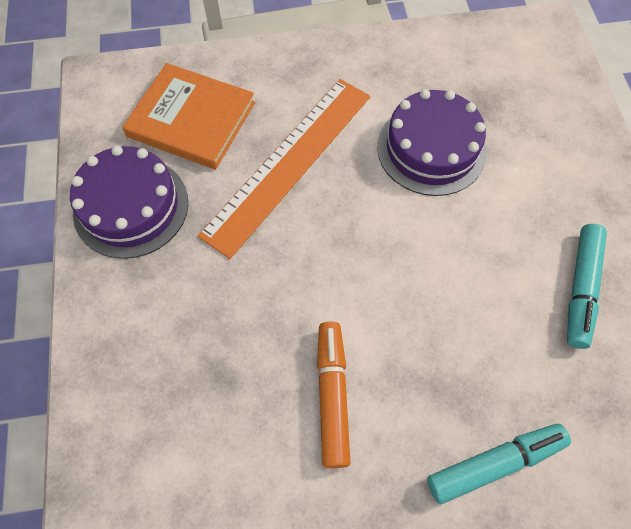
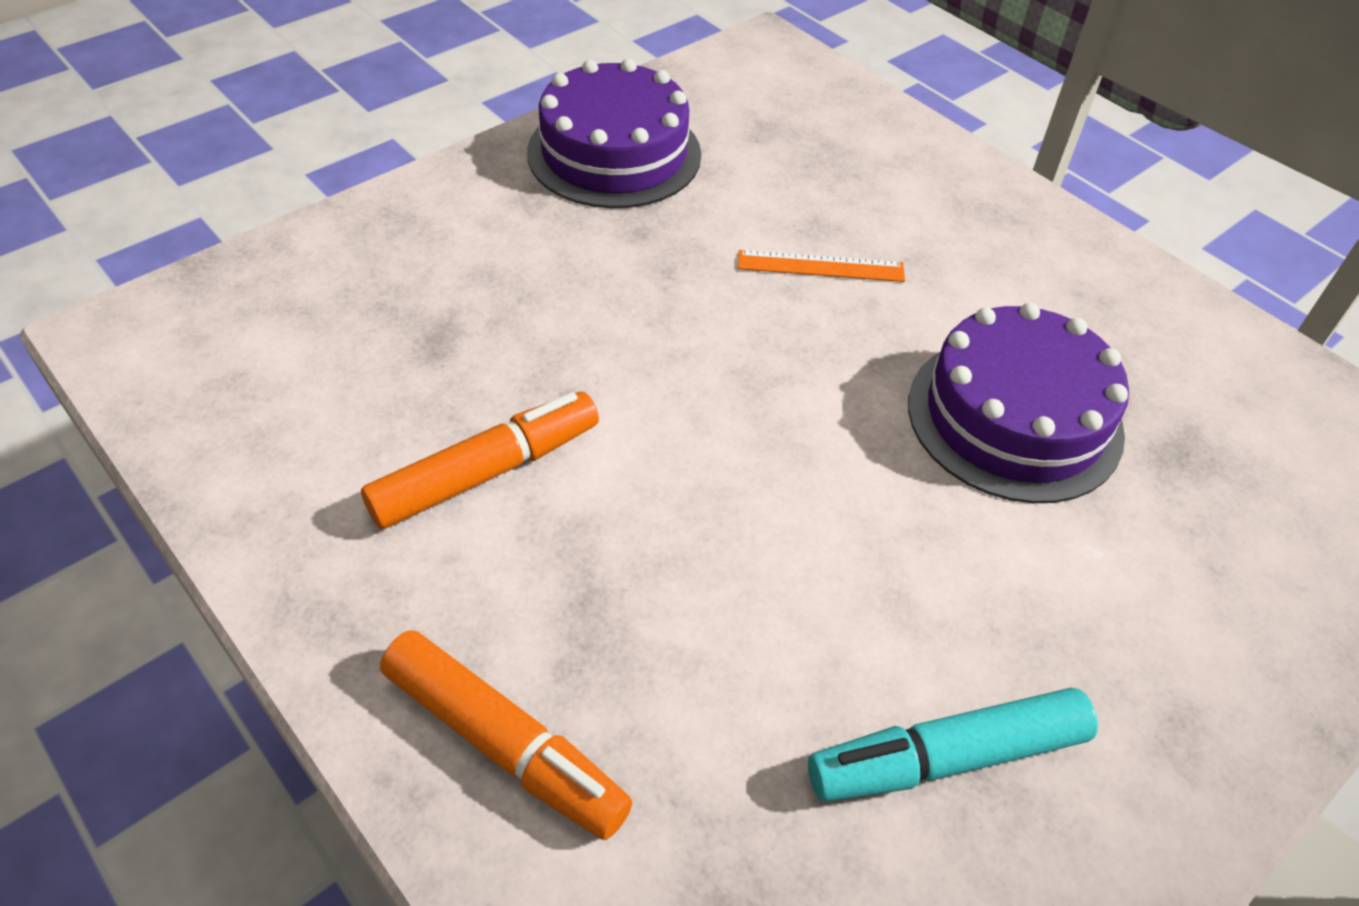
camera: 55 degrees right, 15 degrees down
(191, 119) = (792, 147): orange book -> none
(289, 163) = (821, 266): orange ruler -> orange ruler, size x0.41
(495, 463) = (505, 744): turquoise marker -> orange marker

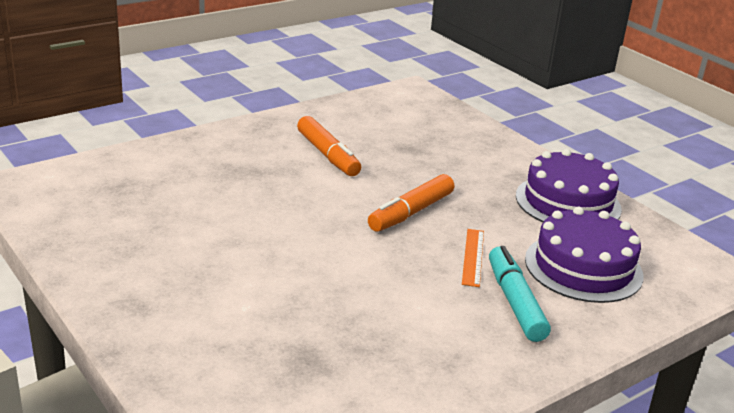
camera: 95 degrees right, 20 degrees down
(505, 744) = (199, 152): orange marker -> orange marker (411, 212)
(946, 757) = (152, 239): turquoise marker -> turquoise marker (515, 302)
(1014, 417) = (344, 301): purple cake -> purple cake (583, 267)

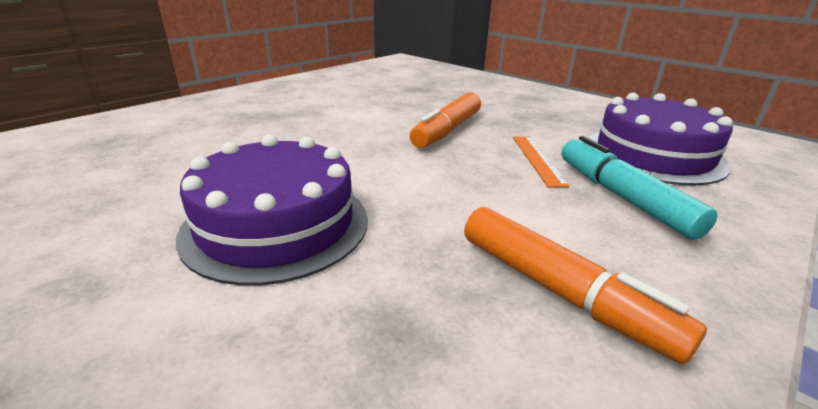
camera: 10 degrees left, 0 degrees up
(328, 155) = (345, 98): orange marker -> orange marker (561, 292)
(568, 202) = (583, 109): purple cake -> purple cake (276, 224)

